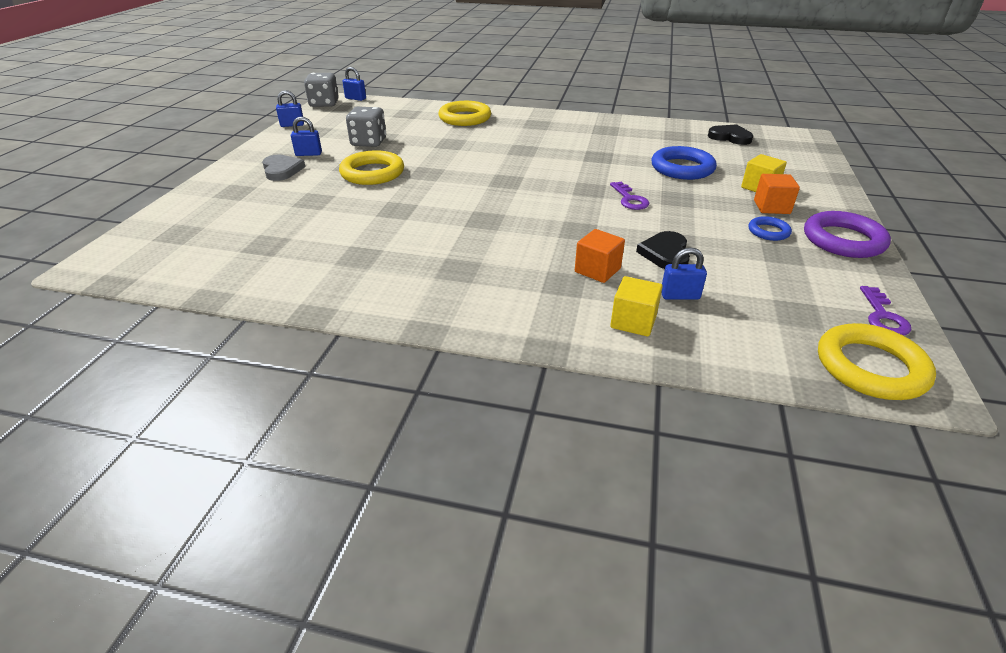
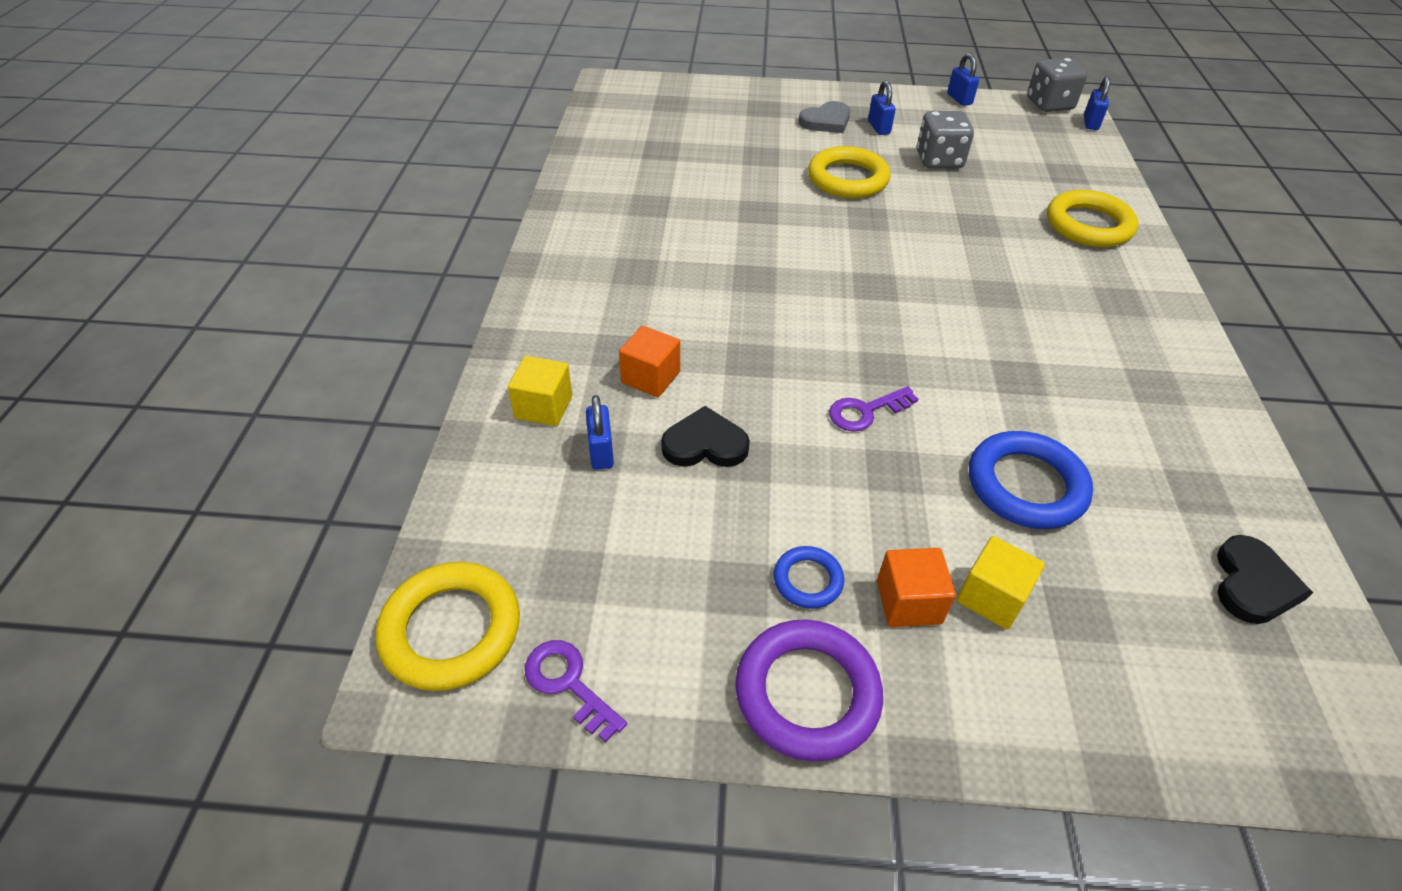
camera: 80 degrees right, 10 degrees up
(883, 316) = (568, 683): purple key -> purple key turned 45 degrees clockwise

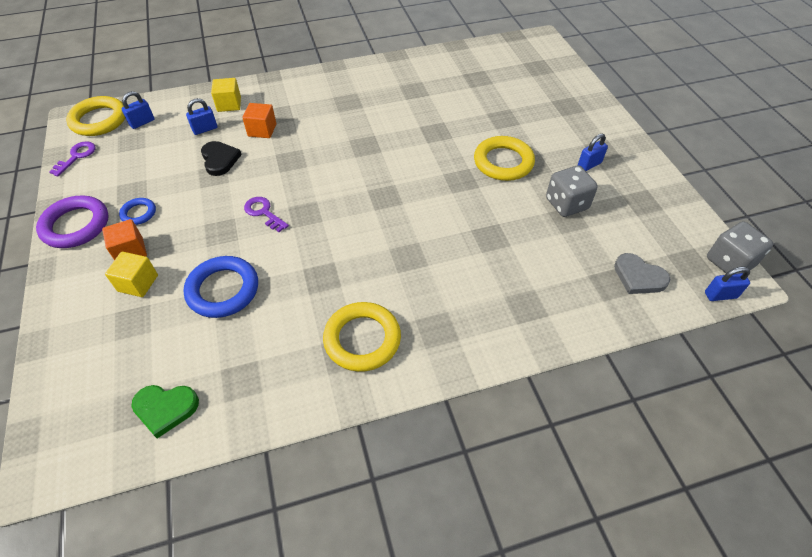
camera: 70 degrees right, 5 degrees up
(826, 121) = (575, 137): grey heart -> grey heart (638, 277)
(959, 99) = (680, 202): blue padlock -> blue padlock (142, 122)
(1088, 225) = (533, 304): yellow ring -> yellow ring (362, 339)
(1253, 584) = (165, 409): black heart -> green heart

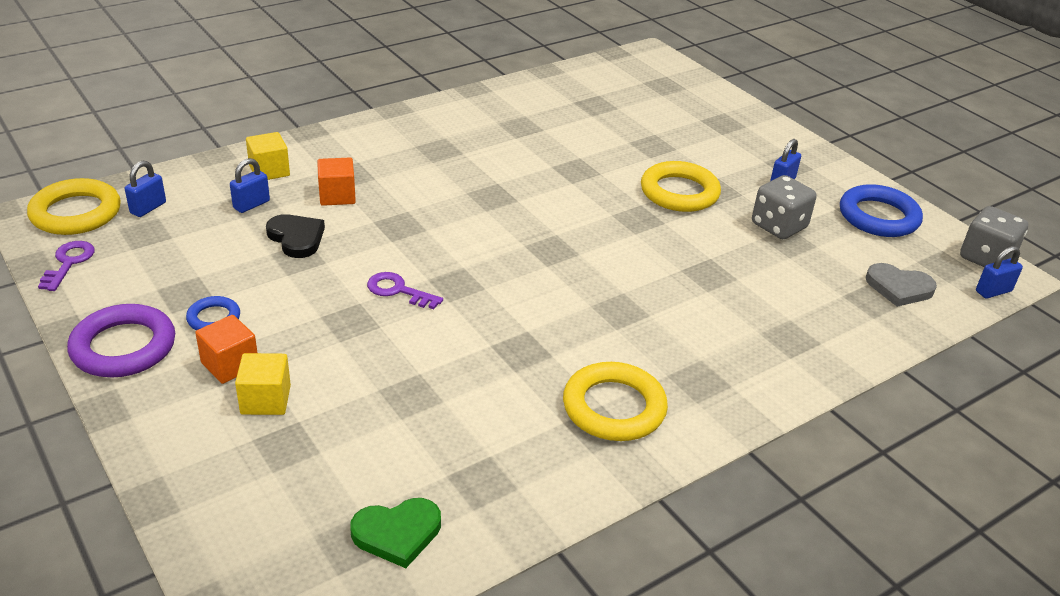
camera: 20 degrees left, 15 degrees down
(223, 290) = (395, 386): blue ring -> blue ring (878, 217)

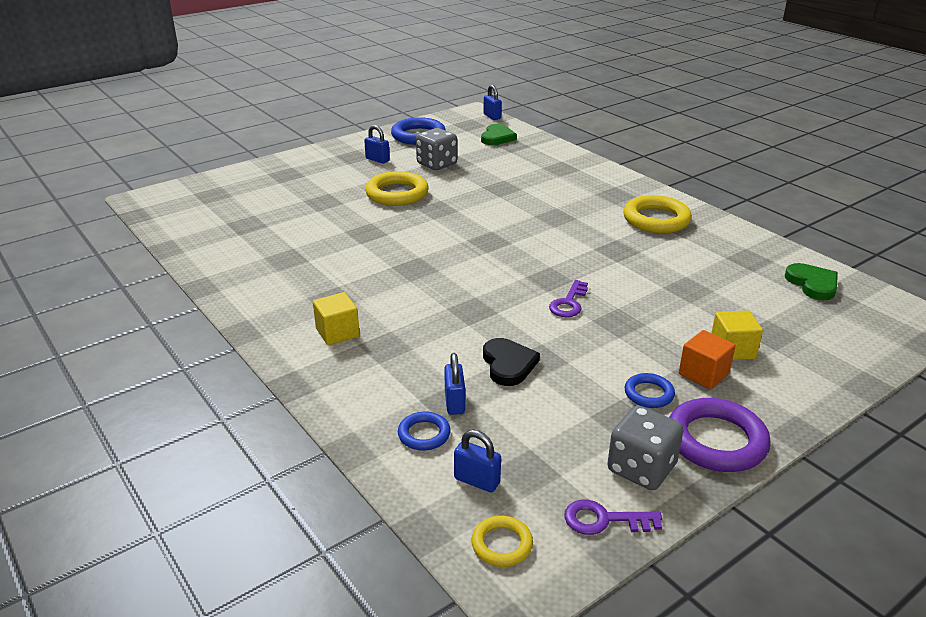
camera: 90 degrees left, 5 degrees down
(76, 213) = (502, 544): yellow ring -> yellow ring, size x0.53
(216, 188) = (424, 434): none -> blue ring
(251, 205) = (454, 402): blue padlock -> blue padlock turned 45 degrees clockwise
(269, 171) = (382, 401): yellow cube -> yellow cube (337, 332)
(296, 238) = (508, 364): black heart -> black heart turned 120 degrees clockwise
(337, 196) = (427, 349): orange cube -> none
(899, 288) = (497, 137): grey heart -> green heart
(986, 258) = (458, 114): grey dice -> grey dice (641, 468)

